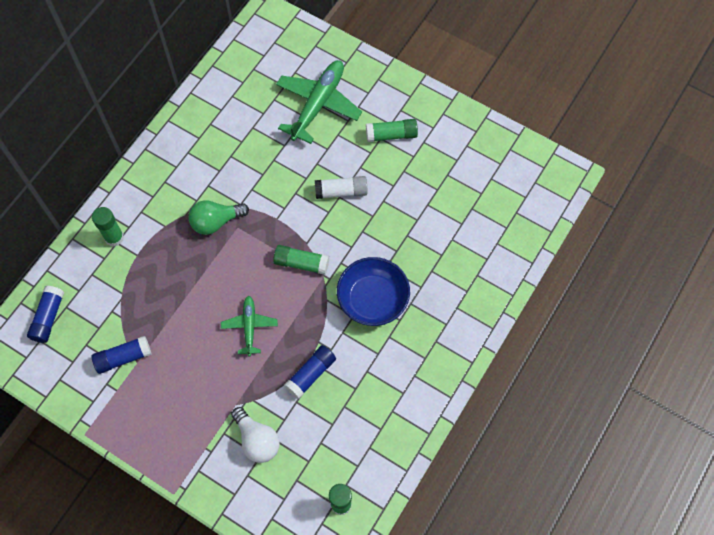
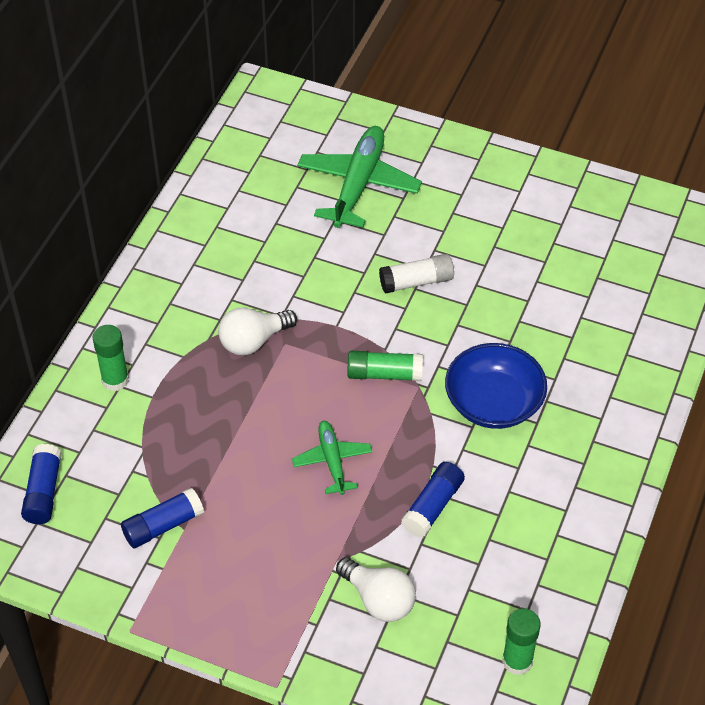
camera: 10 degrees left, 15 degrees down
(216, 222) = (253, 341): green light bulb -> white light bulb
(391, 135) = (466, 207): green glue stick -> none

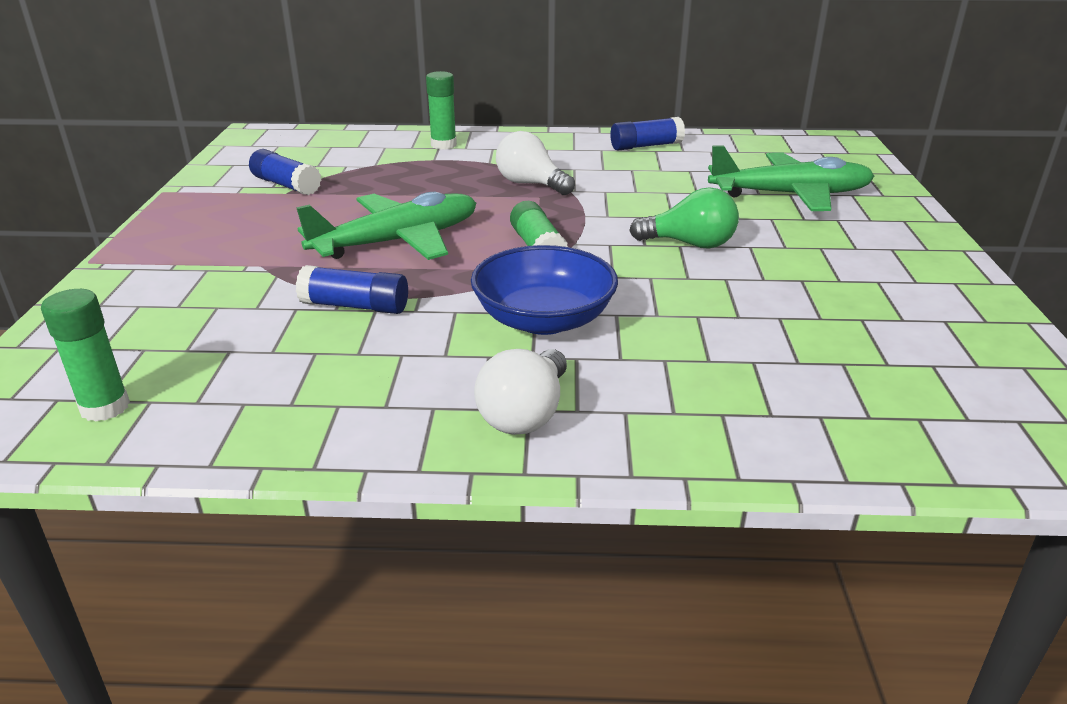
camera: 70 degrees right, 20 degrees down
(43, 492) = (310, 142): blue glue stick -> blue glue stick (645, 146)
(332, 461) = (397, 242): green plane -> green plane, size x1.77
(378, 599) = (206, 296): white light bulb -> white light bulb (525, 414)
(416, 282) = (690, 244): white glue stick -> green light bulb

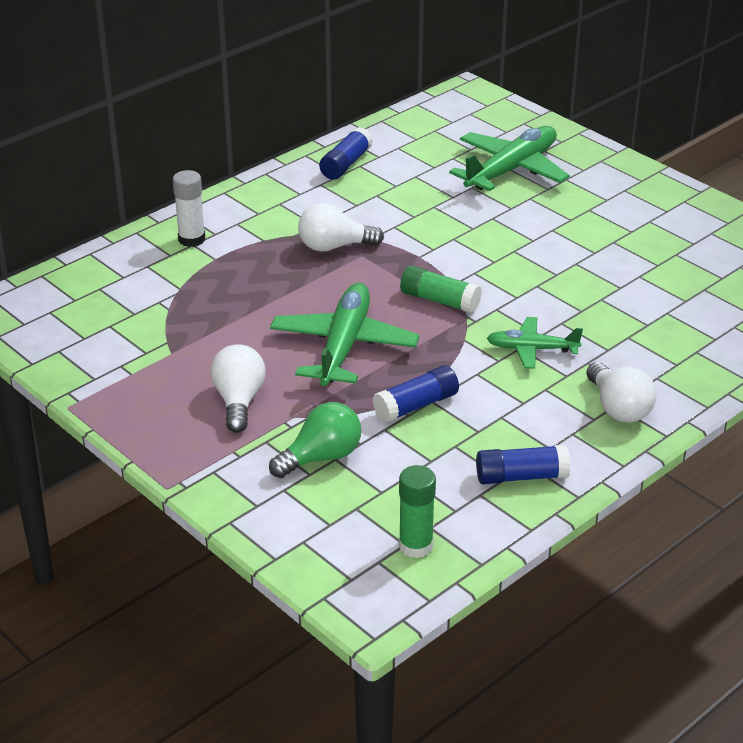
camera: 45 degrees left, 5 degrees up
(252, 237) = (239, 401): none -> white light bulb
(286, 185) = (155, 345): blue glue stick -> blue glue stick (521, 476)
(443, 145) = (191, 239): green glue stick -> white glue stick
(544, 319) = (532, 349): blue bowl -> green plane
(690, 244) = (518, 246): green light bulb -> green light bulb (321, 457)

